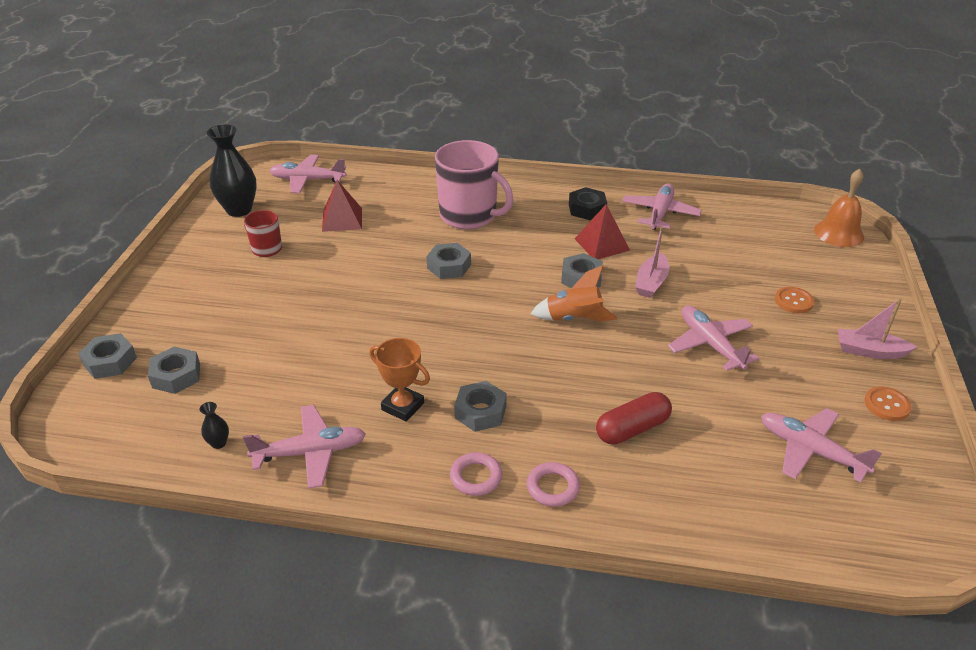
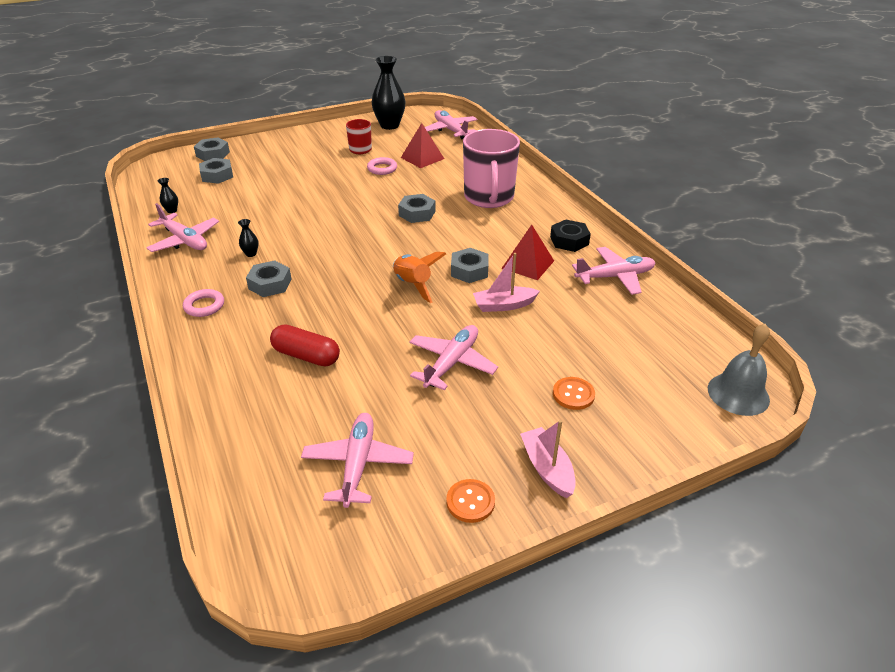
camera: 55 degrees right, 0 degrees up
(402, 406) = (251, 254): orange trophy -> black vase
(553, 487) = (216, 341): pink ring -> pink ring (382, 169)
(838, 233) = (738, 394): orange bell -> grey bell

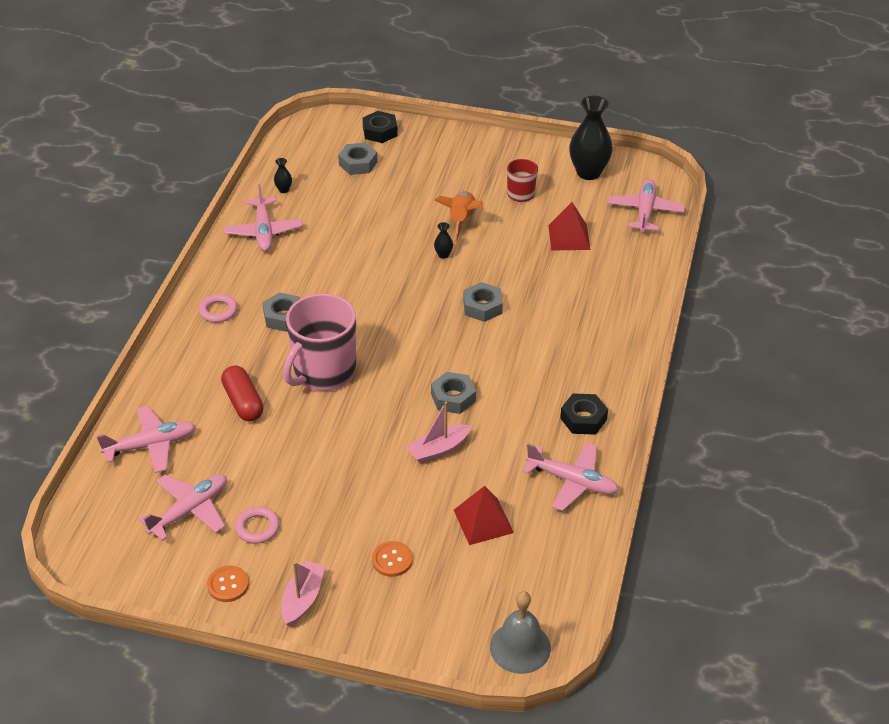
camera: 40 degrees right, 5 degrees up
(213, 154) = (380, 131): grey nut -> black nut
(251, 254) = (299, 275): black vase -> black vase (443, 255)
(382, 169) = (513, 232): pink ring -> pink ring (257, 528)
(413, 285) = (390, 384): orange rocket -> orange rocket (461, 221)
(452, 362) = (337, 475): pink plane -> pink plane (151, 445)
(489, 197) = (572, 325): pink mug -> pink mug (323, 372)
(504, 305) = (439, 449): pink boat -> pink boat turned 60 degrees counterclockwise
(528, 264) = (511, 421): red pyramid -> red pyramid (483, 521)

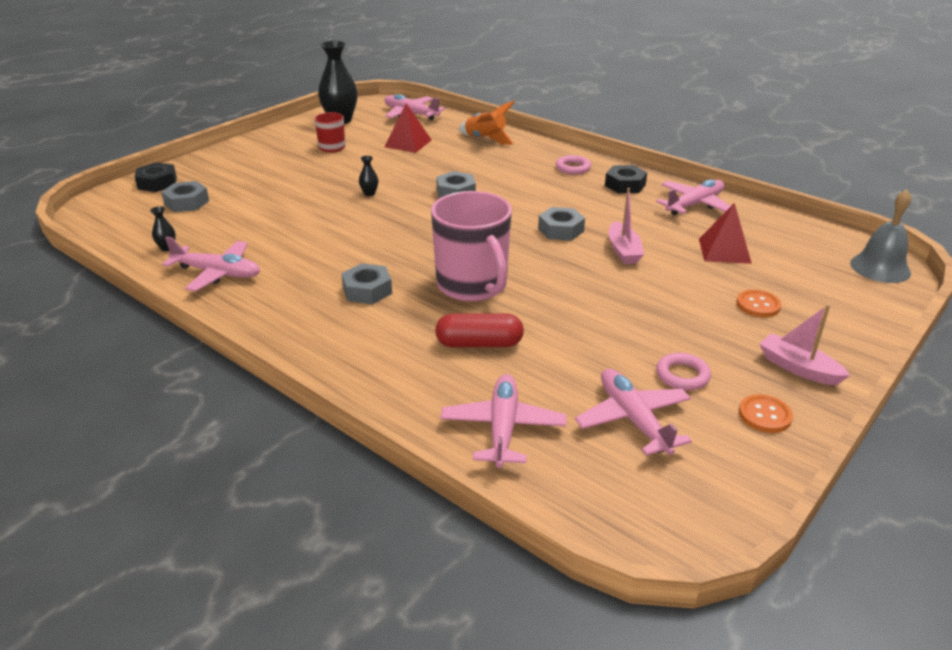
camera: 65 degrees left, 10 degrees down
(218, 311) = (313, 329): pink ring -> pink ring (573, 168)
(461, 221) = (334, 176): orange rocket -> orange rocket (485, 139)

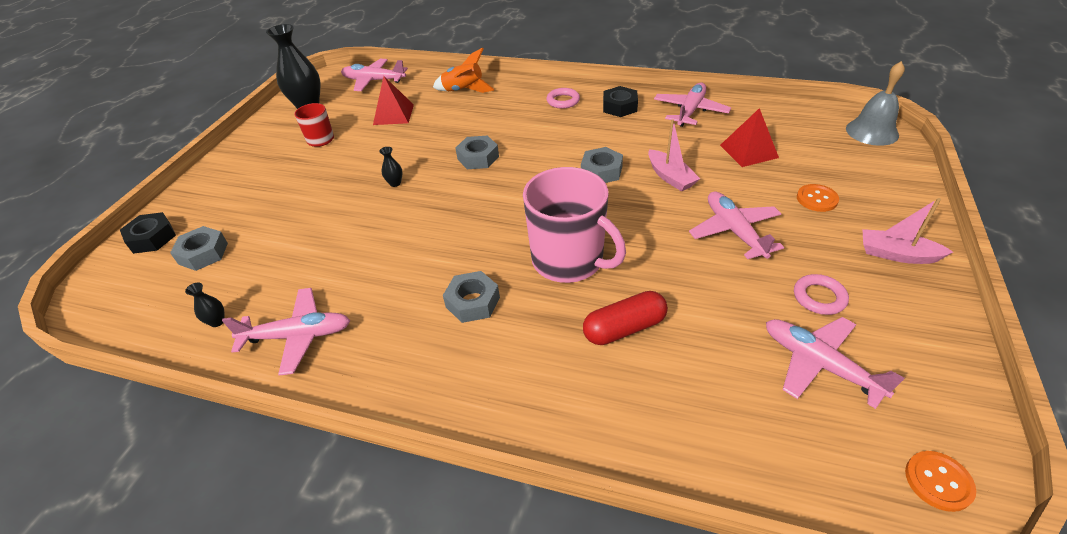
camera: 20 degrees left, 10 degrees up
(503, 428) = (719, 423): pink plane -> pink plane (734, 231)
(764, 415) = (913, 315): orange button -> orange button (938, 481)

